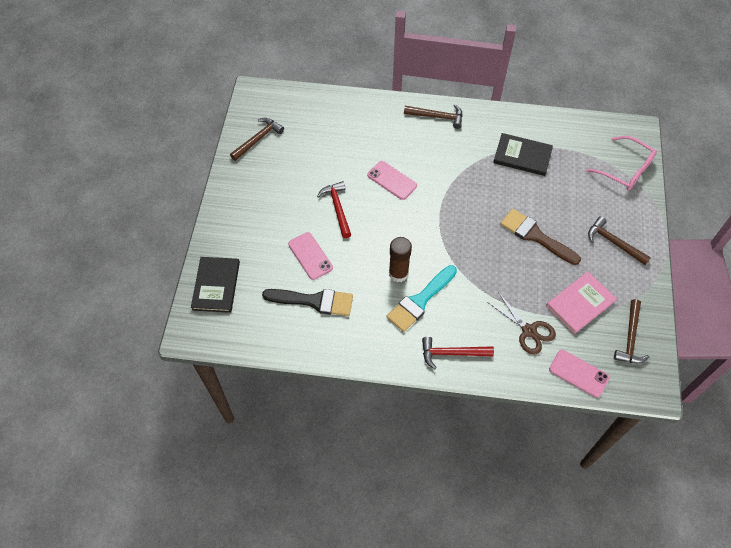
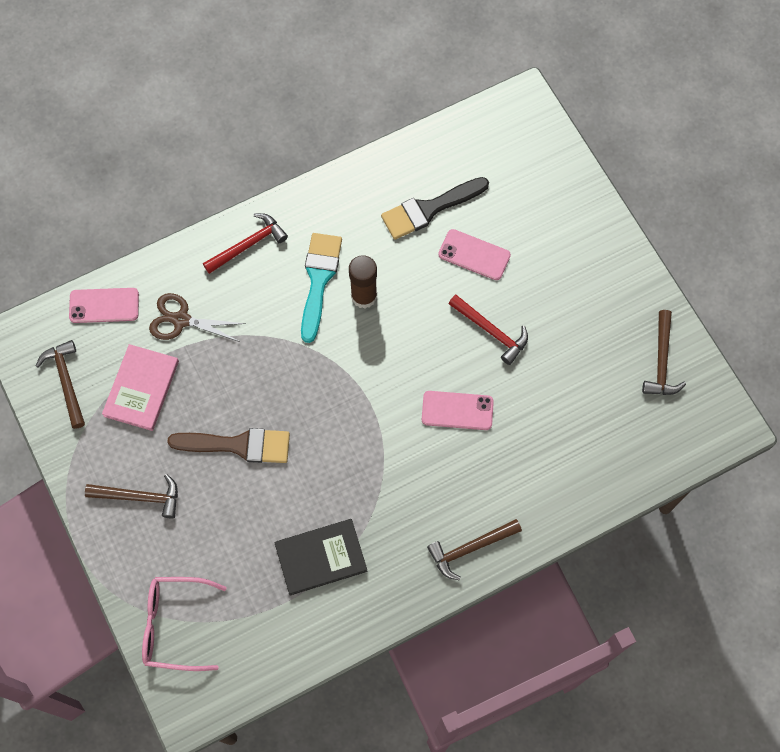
camera: 145 degrees right, 10 degrees up
(216, 285) = (543, 161): black book -> none

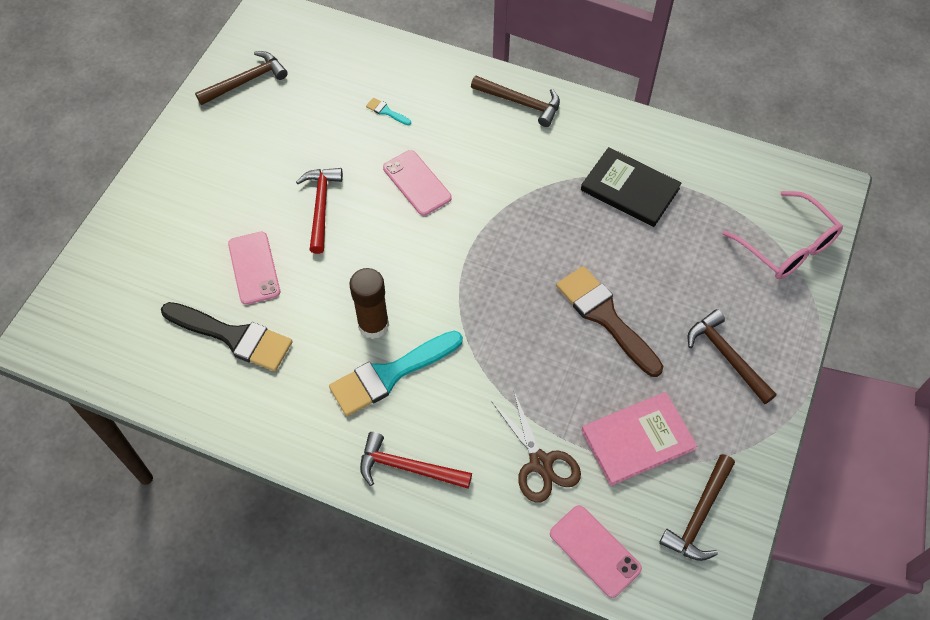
camera: 130 degrees left, 10 degrees down
(545, 440) = (386, 111): none -> turquoise brush

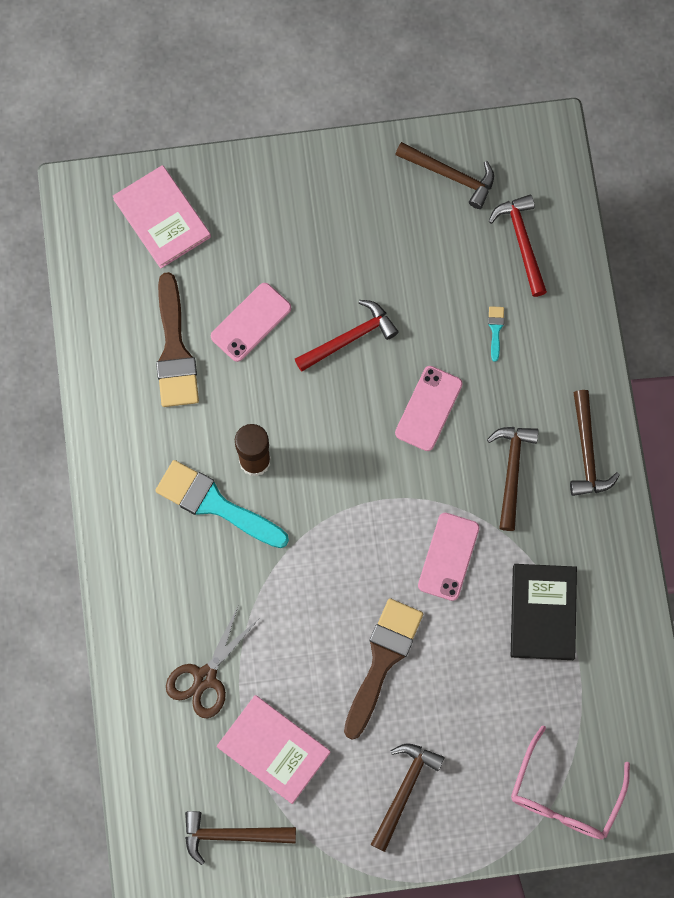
camera: 60 degrees right, 15 degrees up
(113, 288) = (162, 218): none -> pink book
(233, 337) = (175, 350): black brush -> brown brush
(408, 467) = (139, 569): red hammer -> red hammer (522, 242)
(504, 155) = (512, 471): none -> brown hammer
(595, 551) = (152, 762): pink phone -> pink phone (448, 556)

